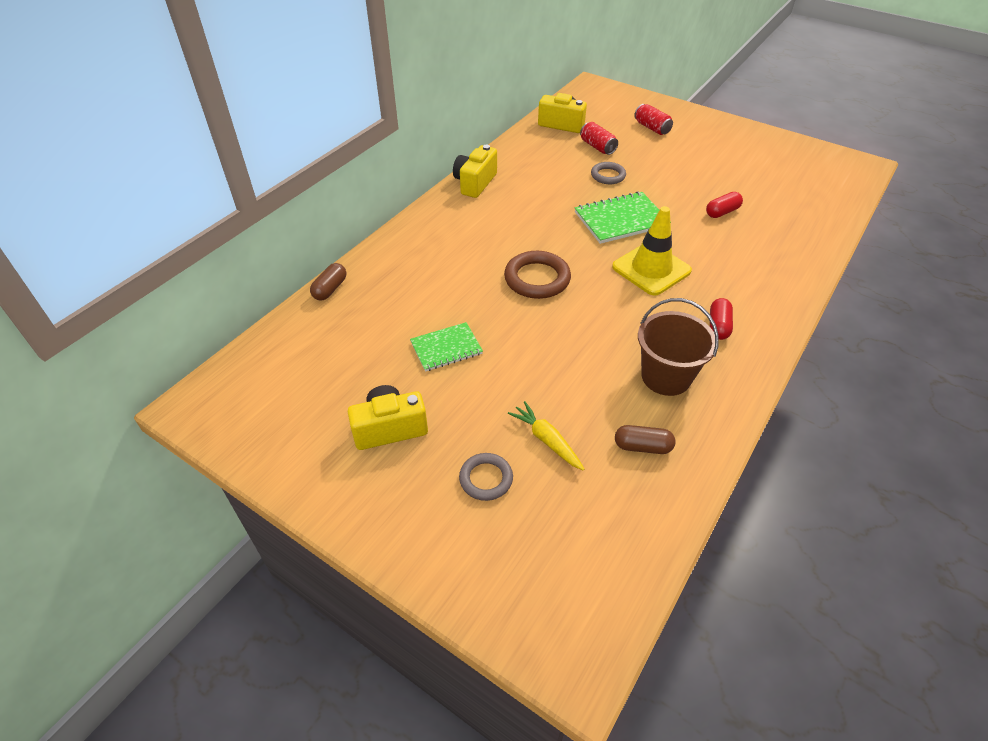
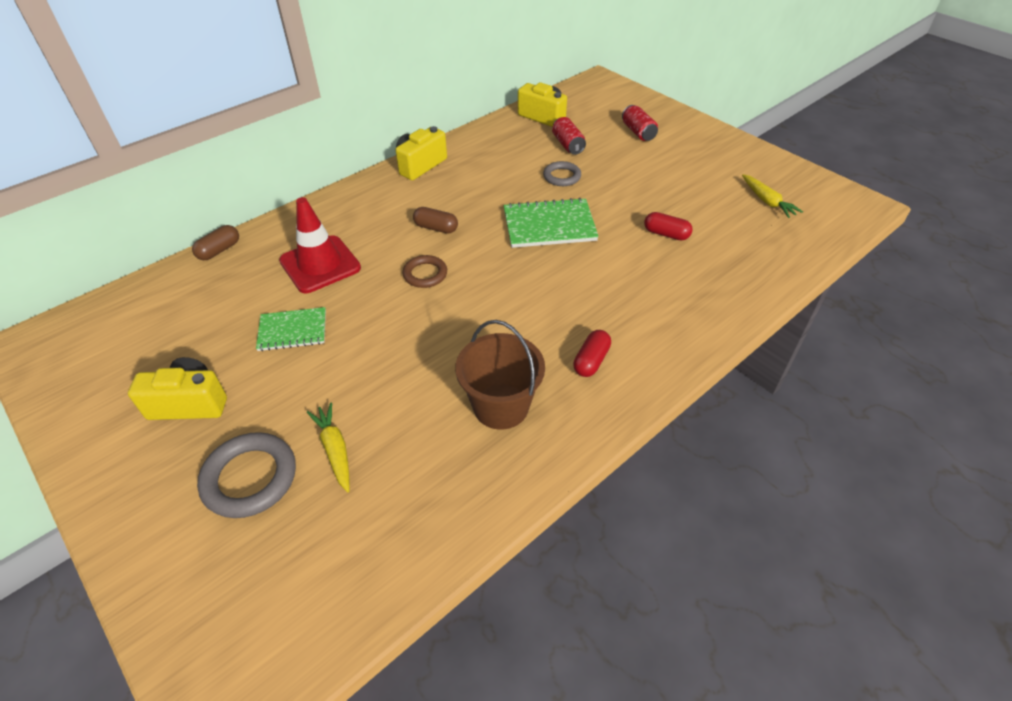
camera: 15 degrees right, 0 degrees up
(435, 286) = (320, 264): none -> red traffic cone
(486, 479) = (250, 478): grey ring -> grey ring, size x1.60
(537, 279) = (425, 274): brown ring -> brown ring, size x0.62
(642, 447) = (431, 480): brown capsule -> brown capsule (436, 228)
(651, 269) = (552, 284): yellow traffic cone -> none
(722, 212) = (666, 234): red capsule -> red capsule turned 45 degrees clockwise
(787, 173) = (767, 201): none -> yellow carrot

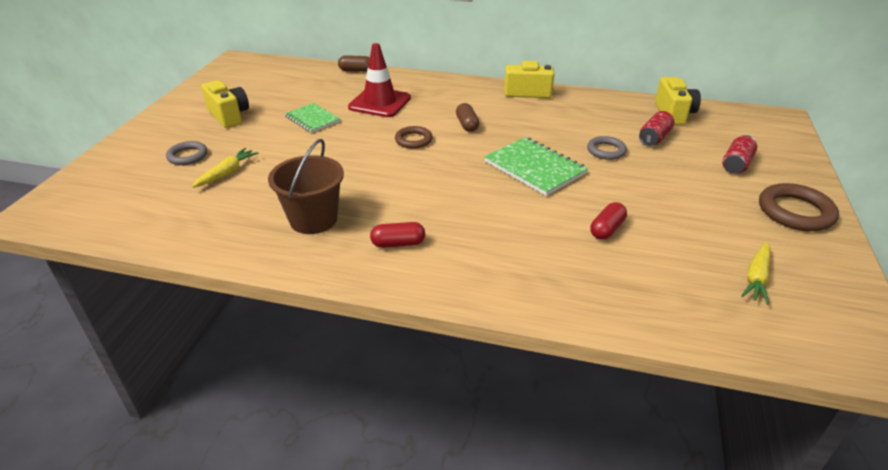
camera: 55 degrees right, 10 degrees down
(250, 478) = (188, 156): grey ring -> grey ring, size x0.62
(666, 234) = (607, 229): red capsule -> red capsule turned 45 degrees clockwise
(712, 144) = (795, 212): none -> brown ring

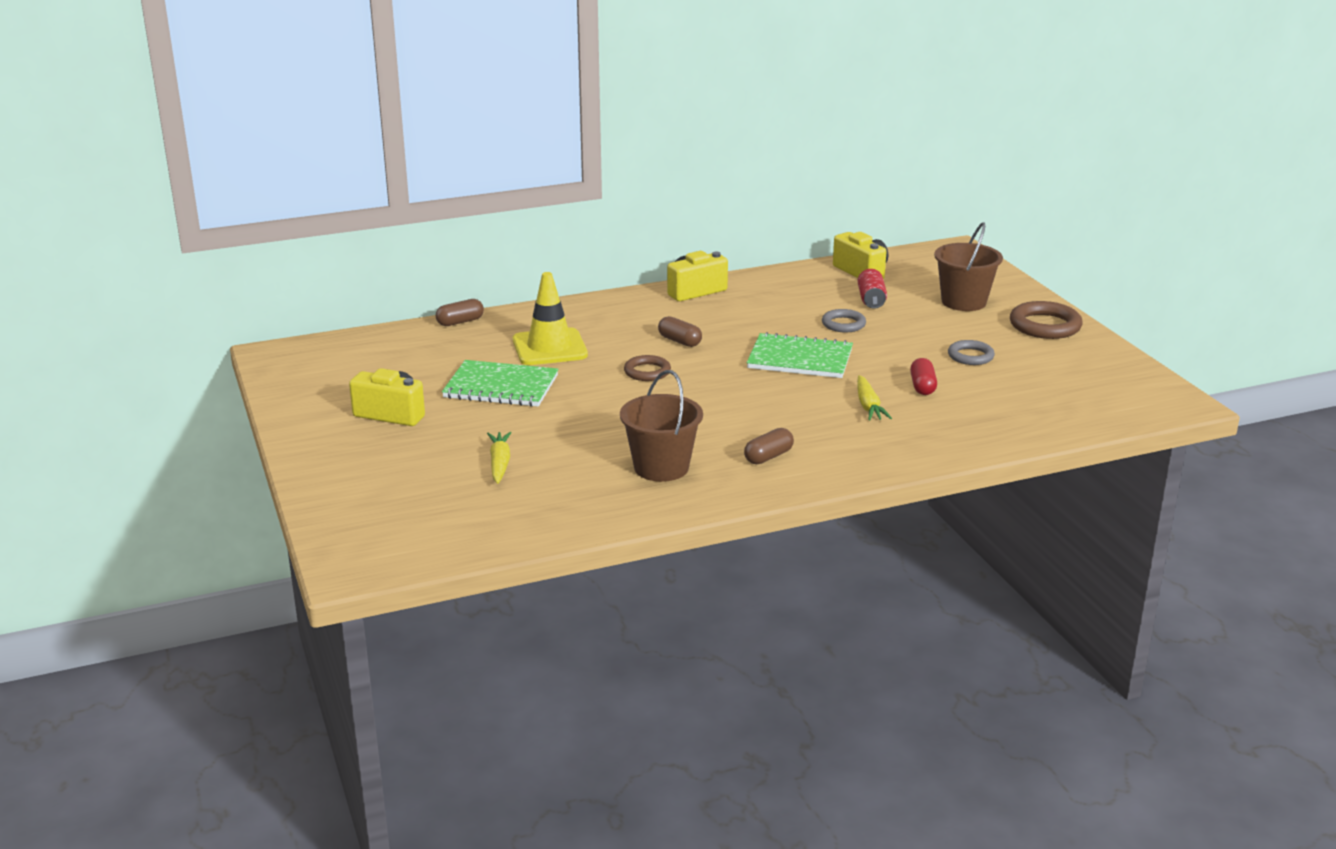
camera: 35 degrees left, 10 degrees down
(188, 156) = (422, 465): grey ring -> grey ring (970, 356)
(312, 119) = (501, 387): green notebook -> green notebook, size x1.54
(379, 103) = (549, 348): red traffic cone -> yellow traffic cone
(398, 243) = (768, 457): red capsule -> brown capsule
(736, 164) = (963, 302): red can -> brown bucket
(756, 277) = (1064, 381): yellow carrot -> yellow carrot (868, 406)

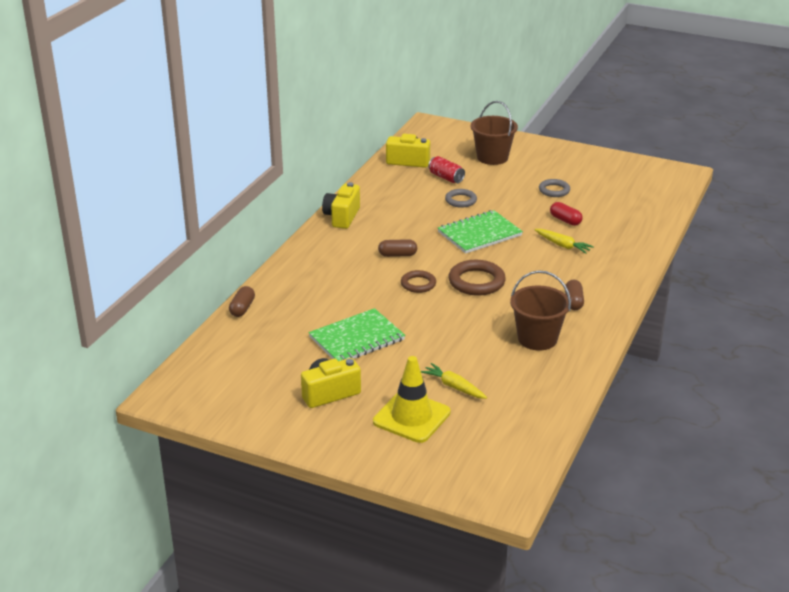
camera: 45 degrees left, 5 degrees up
(549, 348) = (333, 297): yellow traffic cone -> yellow traffic cone (411, 417)
(1045, 326) = (554, 155): brown ring -> brown ring (476, 282)

